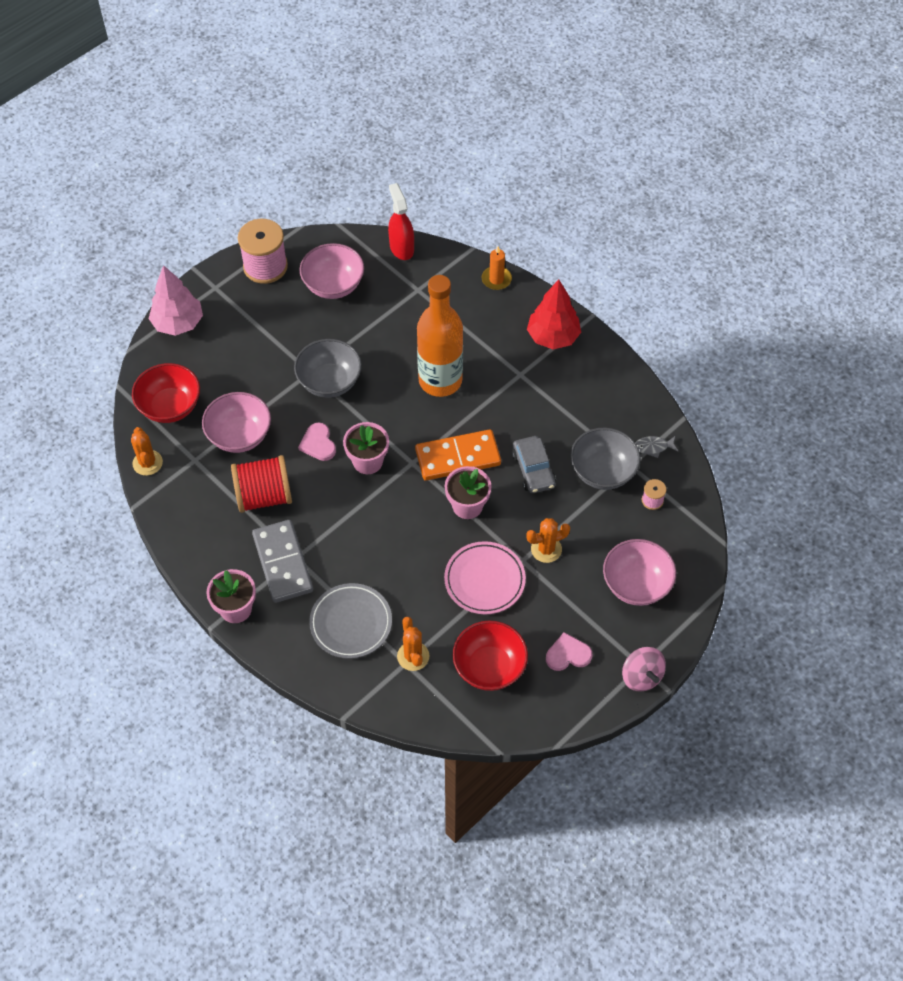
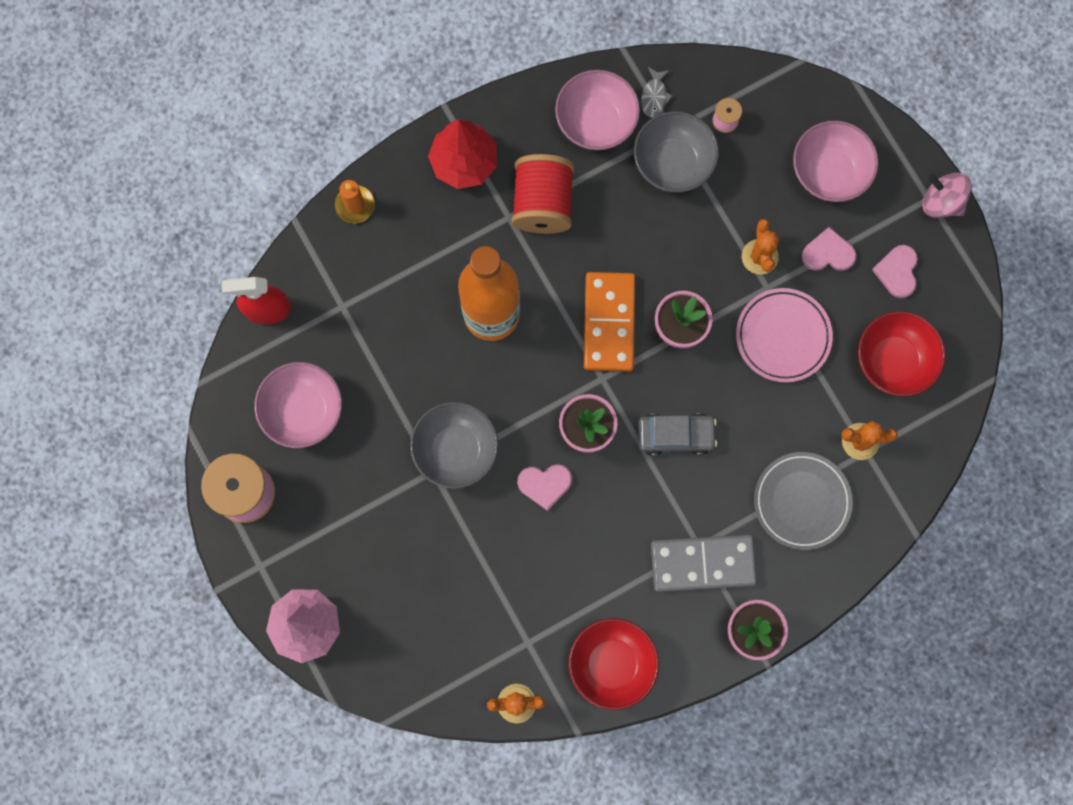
camera: 75 degrees left, 20 degrees up
(170, 407) = (438, 659): red bowl -> red bowl (612, 664)
(239, 436) = (506, 579): pink bowl -> pink bowl (596, 122)
(264, 496) = (603, 566): red spool -> red spool (542, 203)
(533, 469) = (649, 240): grey car -> grey car (675, 435)
(566, 598) = (828, 253): none -> pink heart
(641, 676) = (941, 202): pink spinning top -> pink spinning top turned 135 degrees counterclockwise

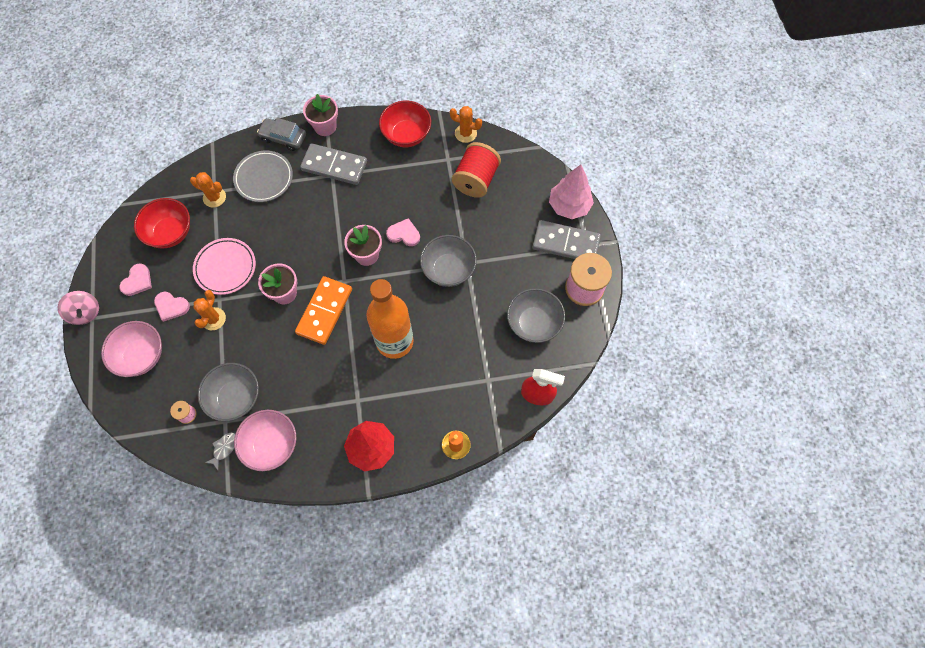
camera: 160 degrees left, 10 degrees down
(293, 558) = (566, 243): none -> grey domino
(303, 411) = (533, 323): pink bowl -> grey bowl
(542, 203) = (331, 401): red spool -> red spool (476, 180)
(675, 435) = (316, 235): grey car -> grey car (283, 138)

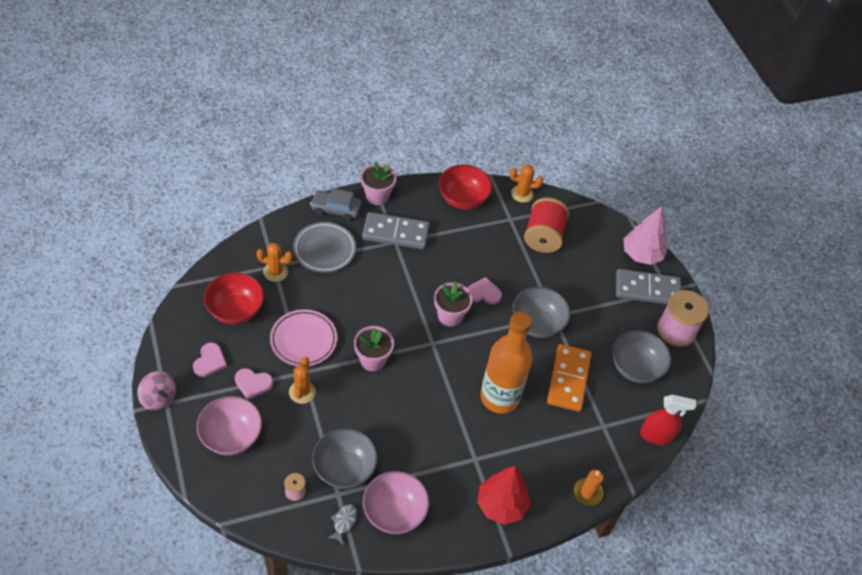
camera: 15 degrees left, 15 degrees down
(325, 311) = (419, 374): orange domino -> orange domino (568, 379)

